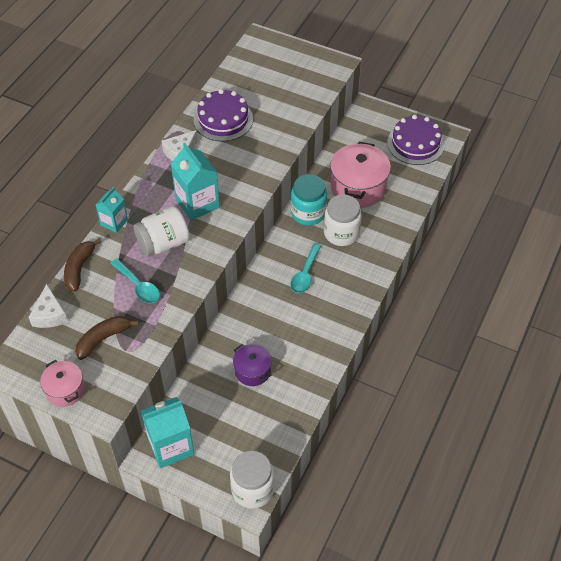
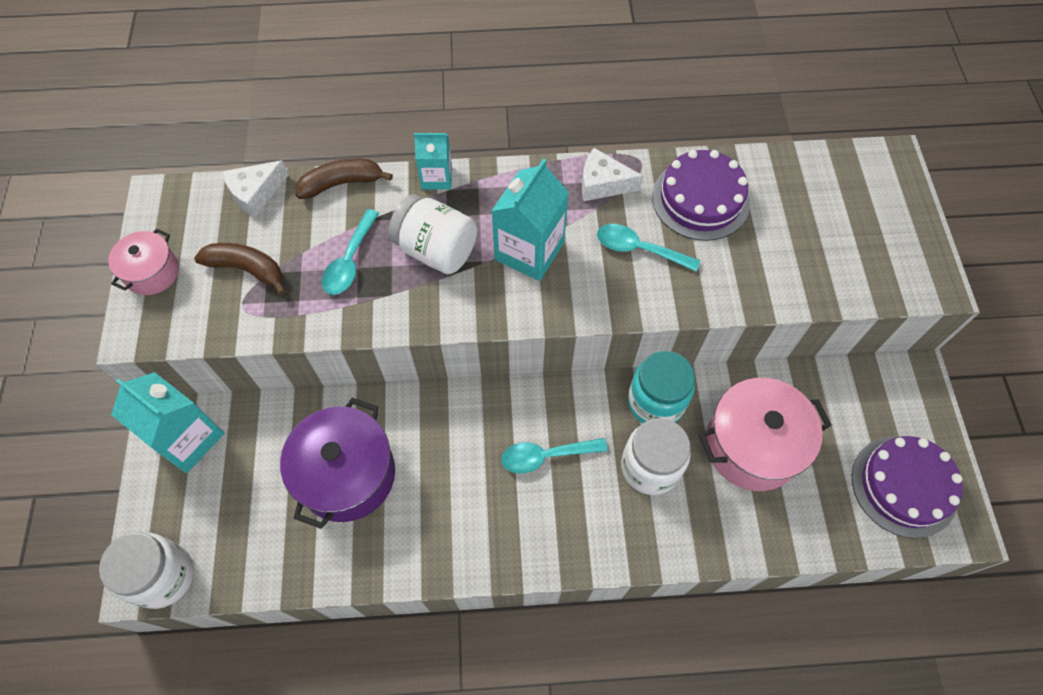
camera: 60 degrees right, 10 degrees up
(233, 158) = (638, 249): none -> turquoise spoon
(252, 371) = (347, 474): purple pot -> purple pot, size x1.78

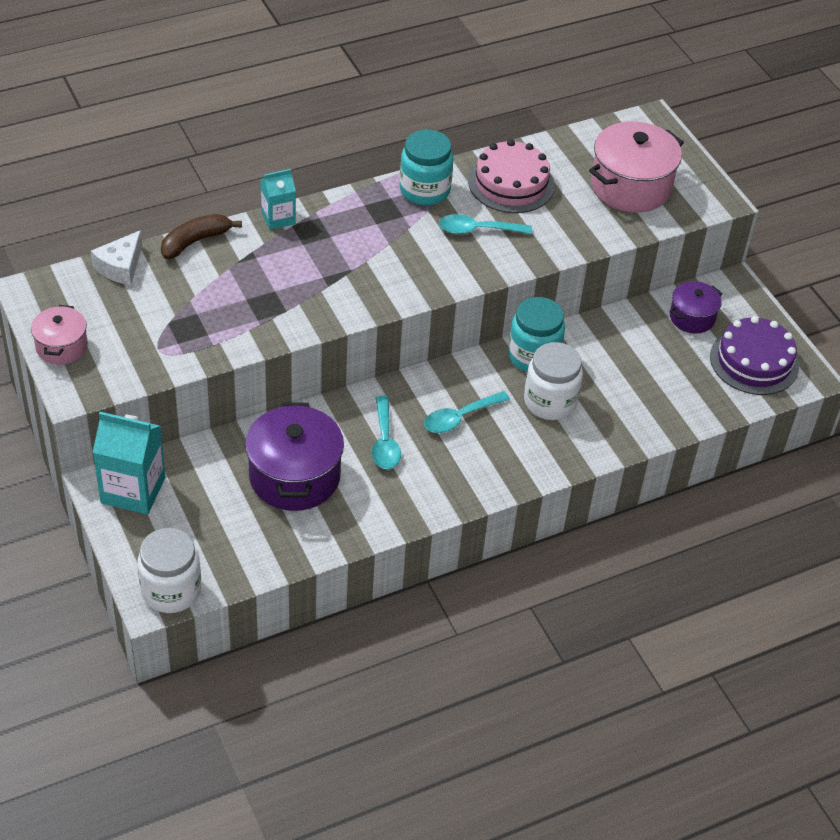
camera: 25 degrees left, 15 degrees down
(247, 269) = (148, 323): brown banana -> none
(350, 261) = (236, 296): turquoise spoon -> turquoise spoon (385, 441)
(436, 250) = (307, 270): white jar -> none
(529, 251) = (387, 253): turquoise carton -> none
(603, 184) = (424, 190): white cheese -> turquoise jar
(700, 199) = (511, 183): purple cake -> pink cake
(752, 445) = (625, 366): pink pot -> pink pot (630, 186)
(851, 405) = (692, 317): none -> purple pot

